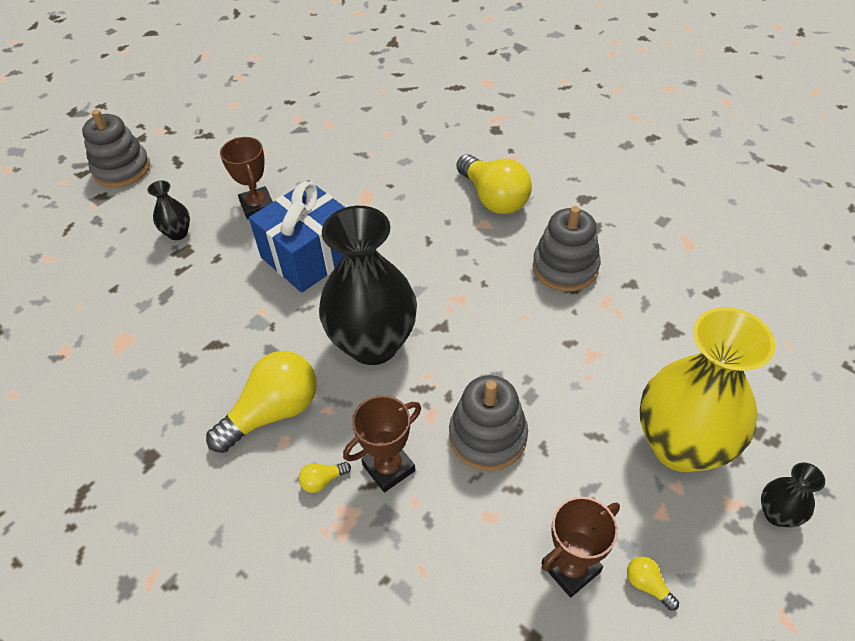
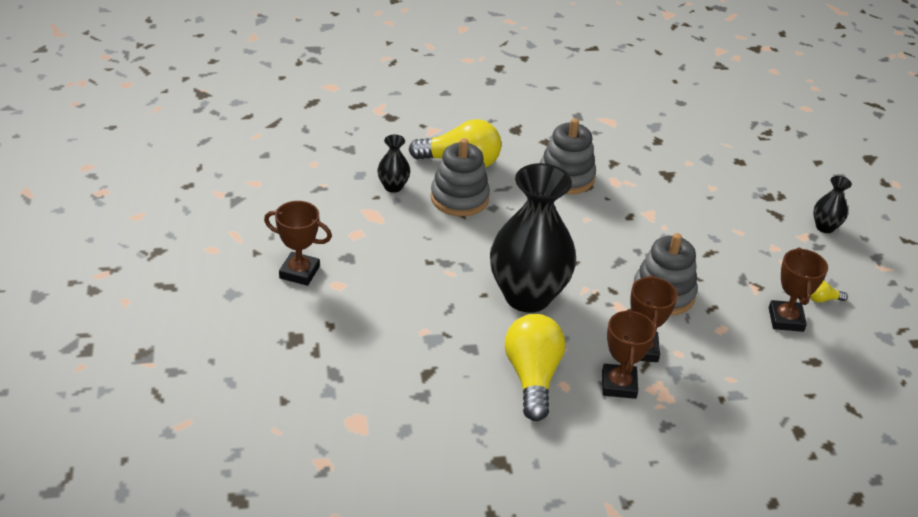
camera: 55 degrees left, 10 degrees down
(122, 169) = (123, 323): grey stacking toy -> grey stacking toy (459, 198)
(178, 233) = (267, 331): black vase -> black vase (393, 186)
(310, 255) = (397, 276): blue gift -> none
(323, 481) = (619, 385): yellow light bulb -> brown trophy
(680, 446) = (750, 228): yellow vase -> none

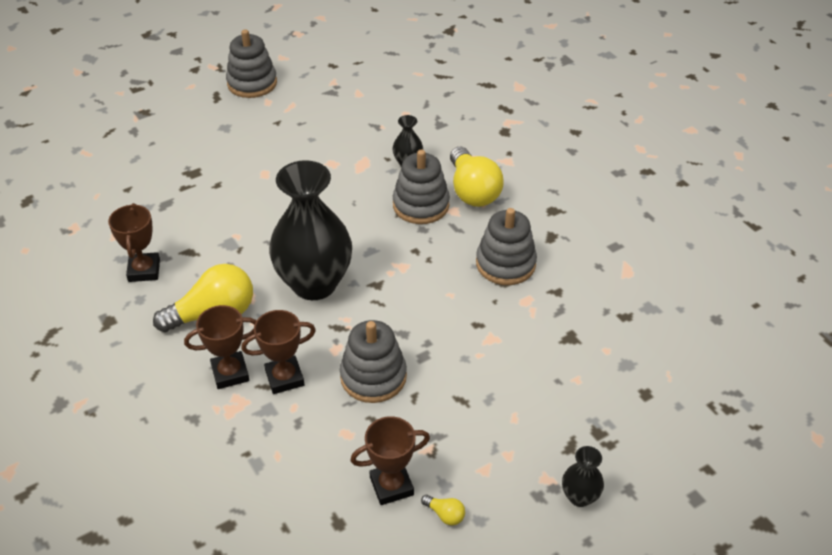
camera: 70 degrees right, 5 degrees up
(166, 251) = (252, 83): none -> grey stacking toy
(299, 272) = (267, 150): brown trophy -> brown trophy (144, 270)
(822, 299) = (445, 514): yellow light bulb -> yellow light bulb turned 150 degrees clockwise

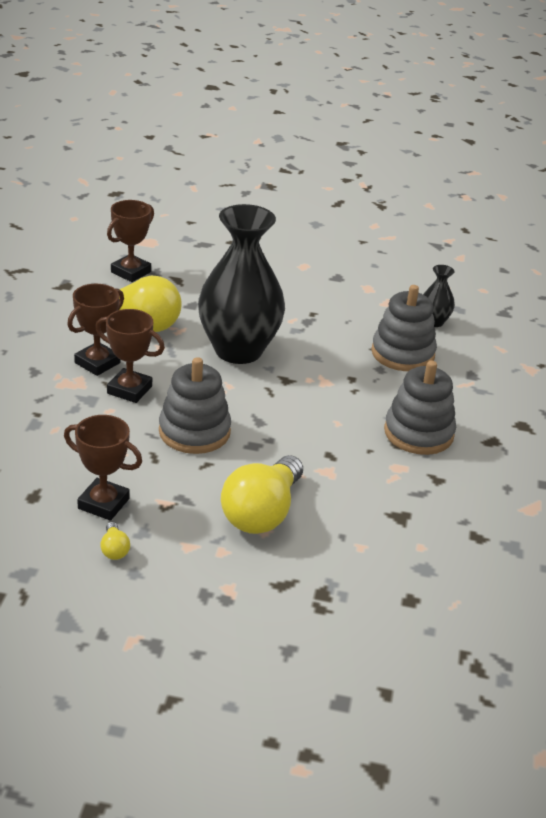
camera: 40 degrees right, 10 degrees down
(230, 373) = (97, 363): brown trophy -> brown trophy turned 75 degrees counterclockwise
(252, 83) = (379, 209): grey stacking toy -> none
(472, 191) = (465, 370): yellow light bulb -> yellow light bulb (262, 513)
(579, 497) = (238, 621): black vase -> none

